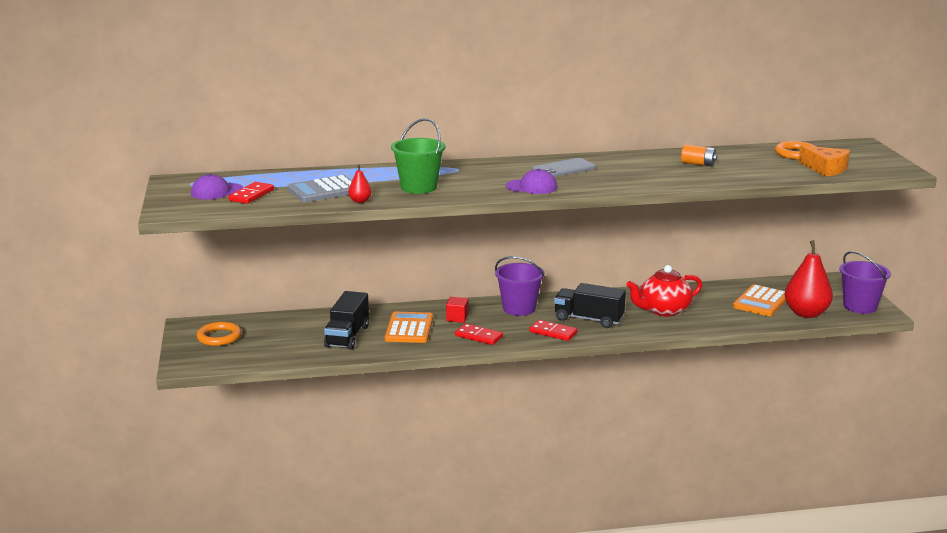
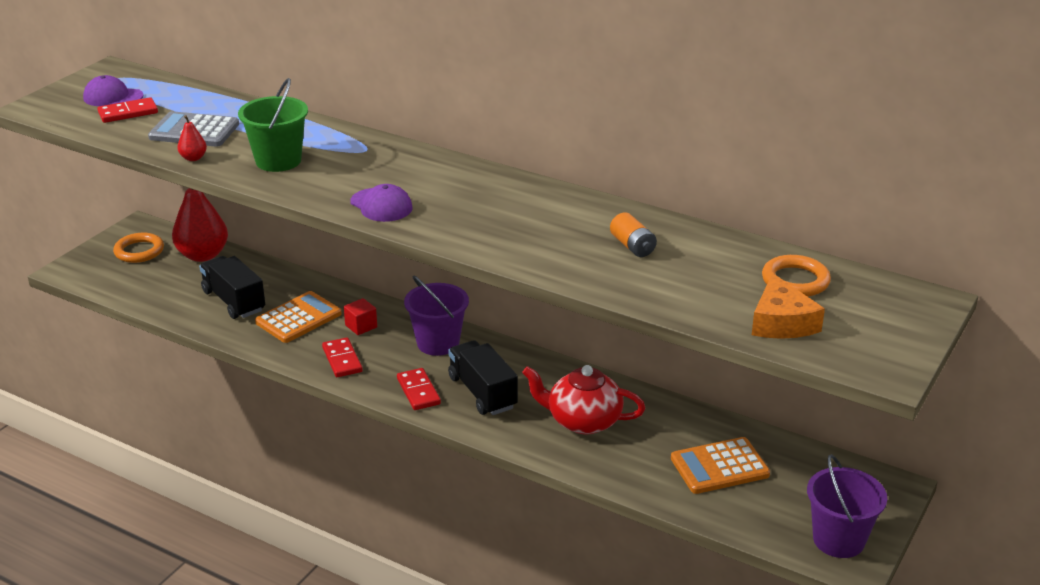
camera: 40 degrees right, 10 degrees up
(347, 336) = (234, 301): black truck -> black truck turned 90 degrees clockwise
(563, 169) = (467, 192): grey phone -> none
(806, 313) = (747, 513): red pear -> red pear (203, 255)

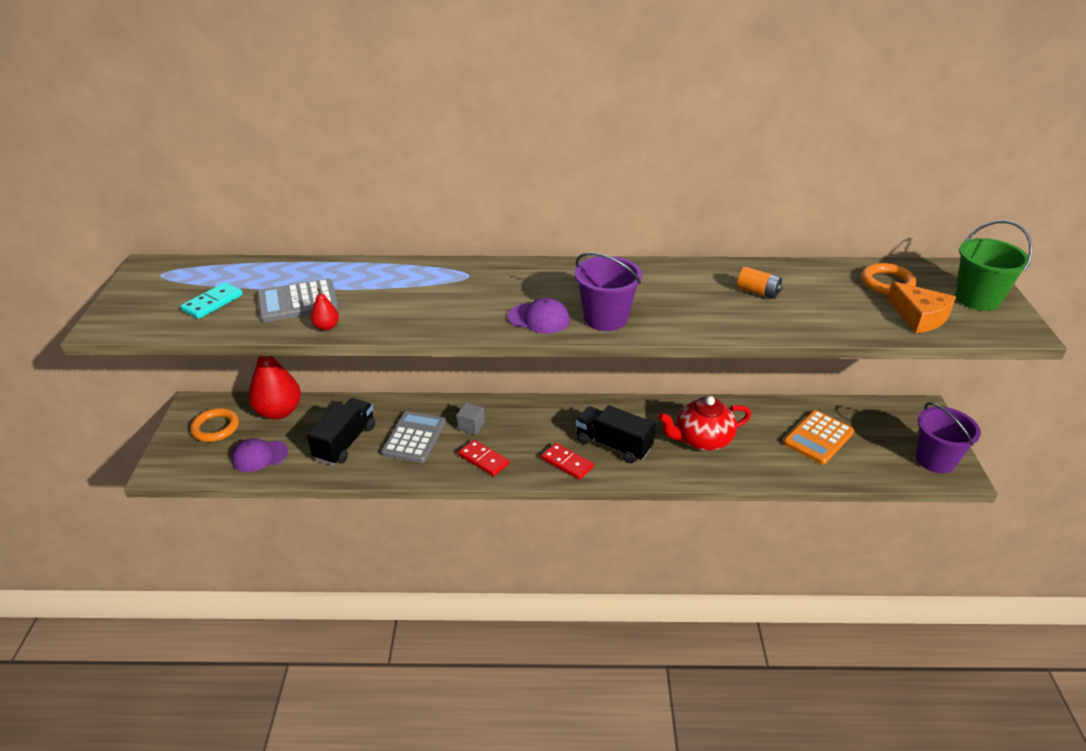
camera: 30 degrees left, 5 degrees up
(113, 97) = (179, 292): purple cap -> purple cap (259, 456)
(128, 113) = (212, 303): red domino -> turquoise domino
(234, 301) = (345, 442): black truck -> black truck turned 90 degrees clockwise
(278, 161) = (406, 306): green bucket -> green bucket (977, 299)
(298, 318) = (414, 437): orange calculator -> grey calculator
(361, 326) = (471, 426): red cube -> grey cube
(438, 343) = (542, 418): purple bucket -> purple bucket (605, 318)

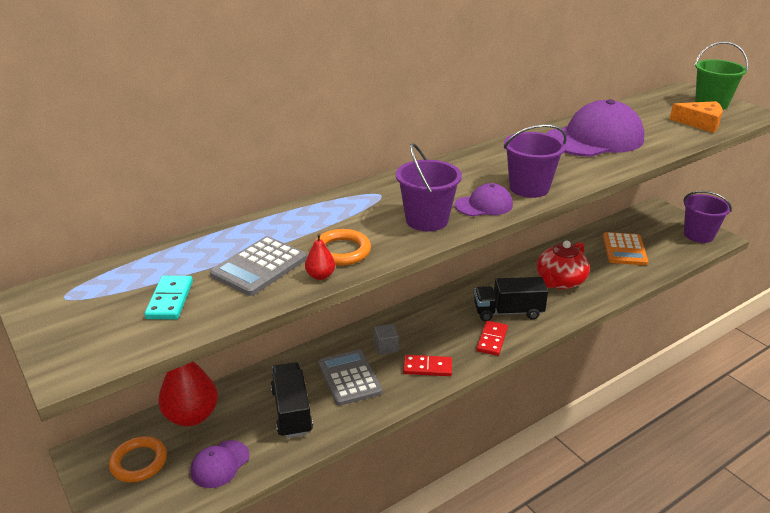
camera: 35 degrees left, 5 degrees down
(470, 313) = (427, 220): none -> purple bucket
(567, 463) = (492, 340): red domino -> red domino turned 75 degrees counterclockwise
(758, 292) = (595, 139): orange battery -> purple cap
(887, 283) = (655, 110): orange ring -> orange ring (341, 251)

